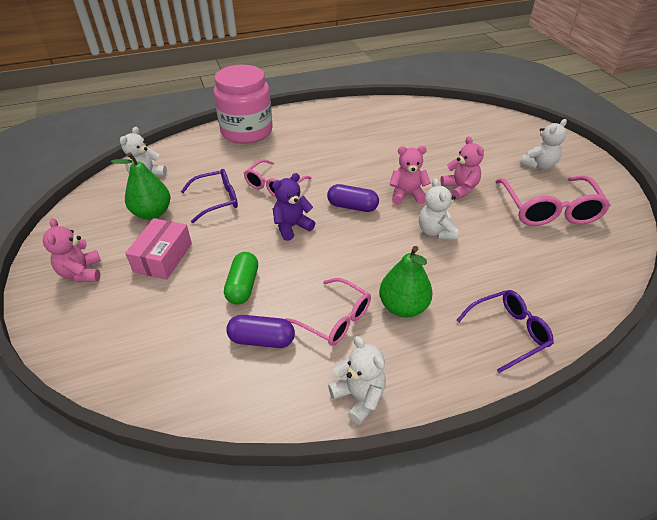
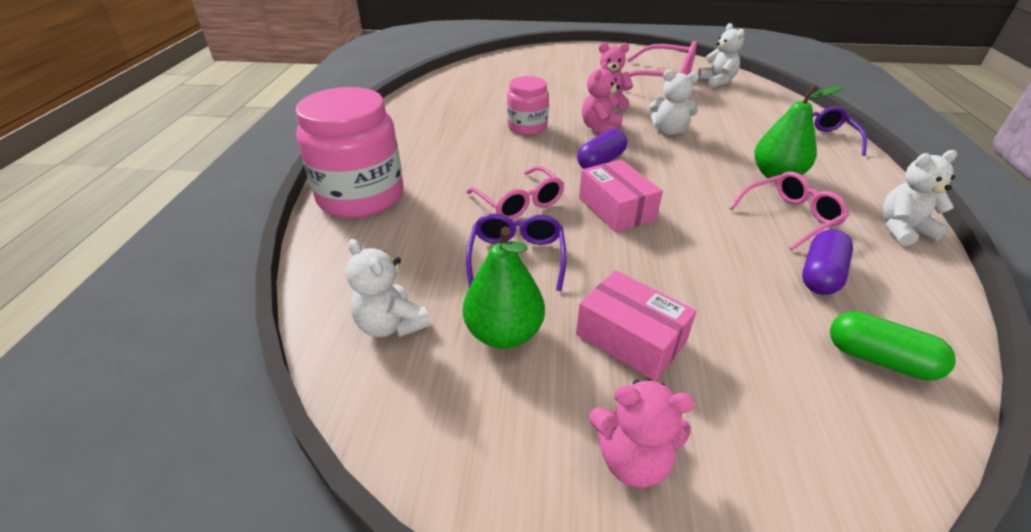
camera: 65 degrees left, 5 degrees down
(243, 286) = (720, 270): green capsule -> green capsule (879, 359)
(292, 227) = (616, 208): purple teddy bear -> pink box
(379, 161) = (527, 127): none -> pink jar
(538, 165) = (596, 65): white teddy bear -> white teddy bear (717, 81)

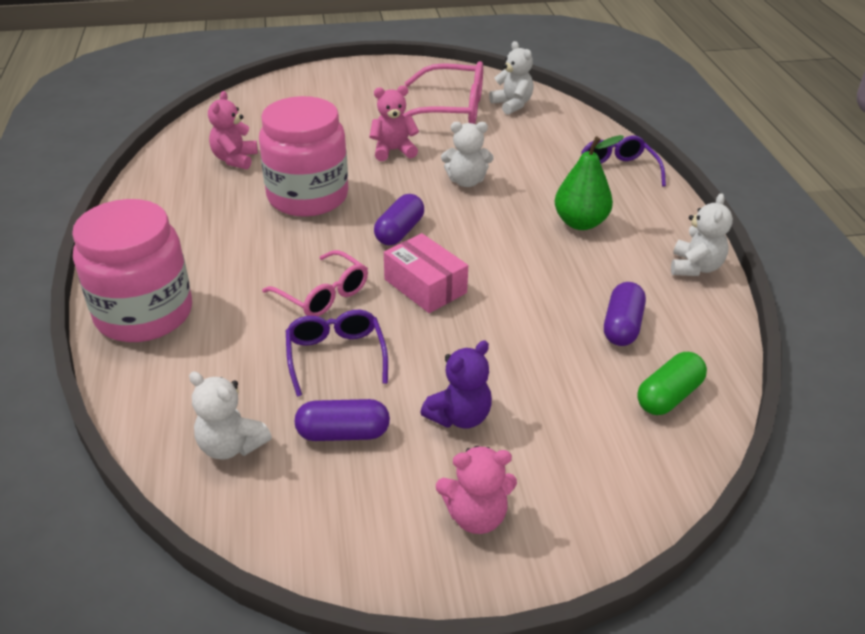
camera: 15 degrees left, 0 degrees up
(504, 333) = (343, 433): green pear -> purple capsule
(527, 127) = (308, 197): pink jar -> pink jar, size x1.75
(600, 129) = (391, 188): pink teddy bear -> pink teddy bear (235, 159)
(630, 338) = (459, 416): pink box -> purple teddy bear
(790, 217) = (594, 269): pink glasses -> none
(879, 359) = (668, 396): green capsule -> green capsule turned 60 degrees counterclockwise
(902, 230) = (695, 267): white teddy bear -> white teddy bear turned 135 degrees clockwise

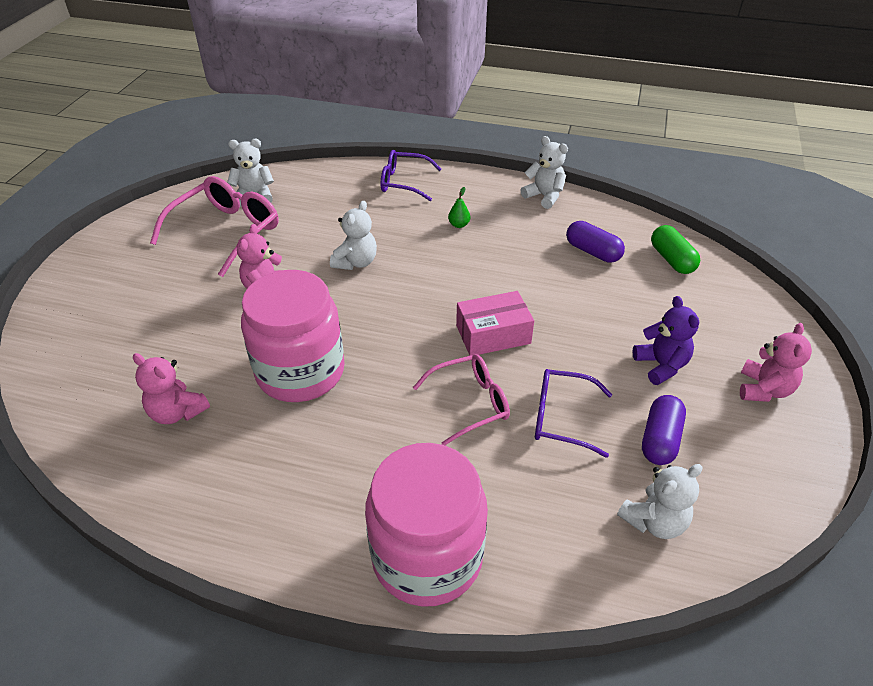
camera: 65 degrees left, 5 degrees up
(399, 231) = (404, 326): purple capsule -> none
(580, 223) = (459, 225): green pear -> green pear, size x0.46

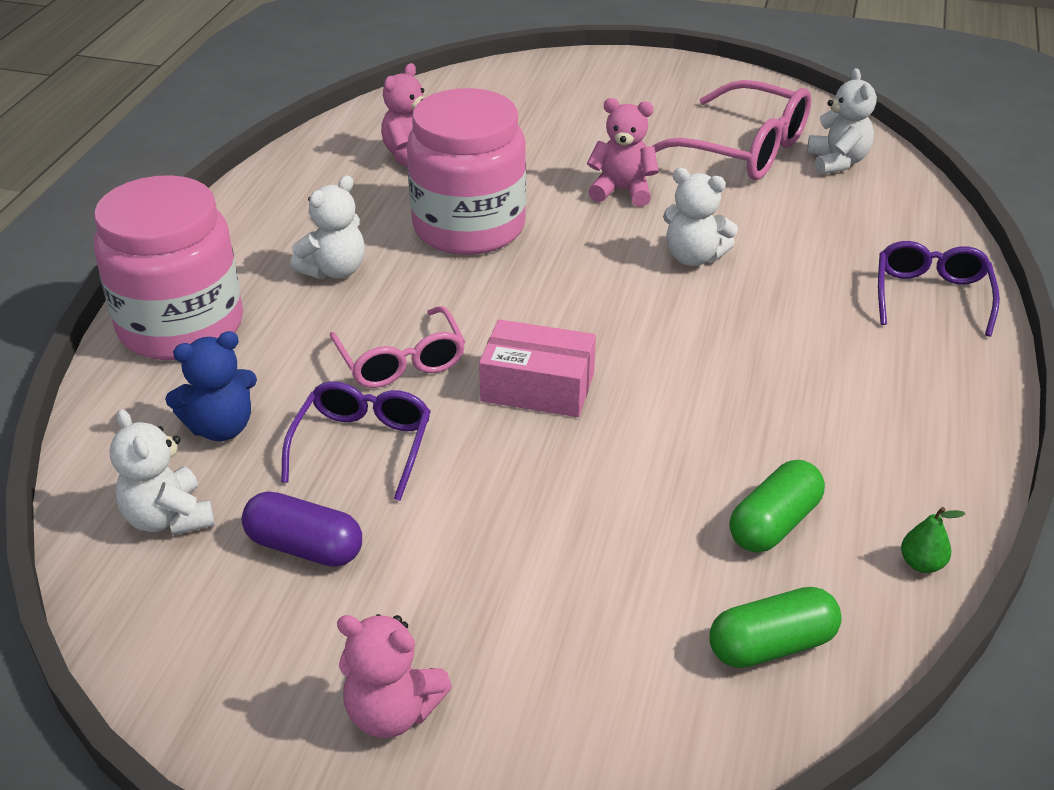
camera: 90 degrees right, 5 degrees down
(459, 225) = (818, 357): green pear -> green pear (921, 564)
(493, 334) = (537, 387): pink box -> pink box turned 60 degrees counterclockwise
(544, 196) = (950, 471): white teddy bear -> white teddy bear (334, 270)
(554, 504) = (221, 427): none -> blue teddy bear
(593, 252) = (774, 524): purple capsule -> green capsule
(661, 365) = (461, 575): purple teddy bear -> none

